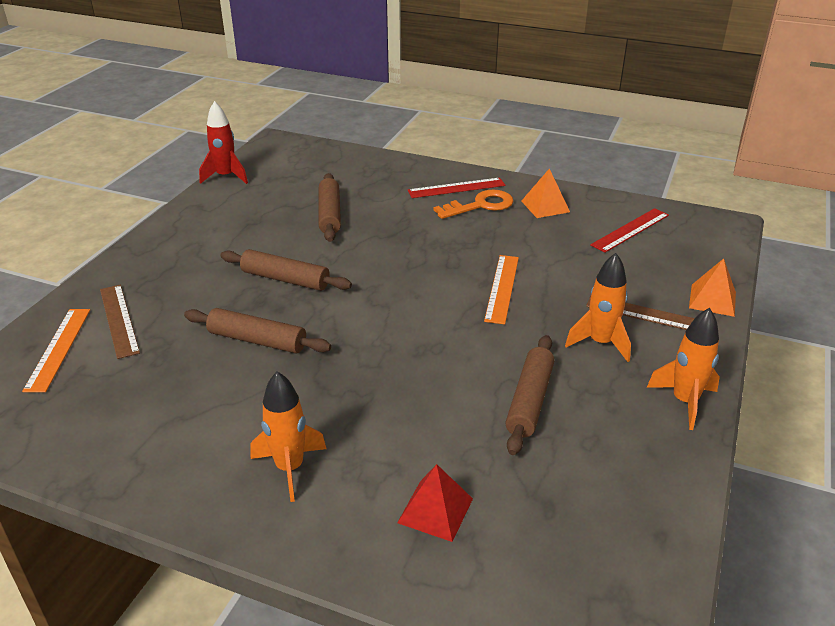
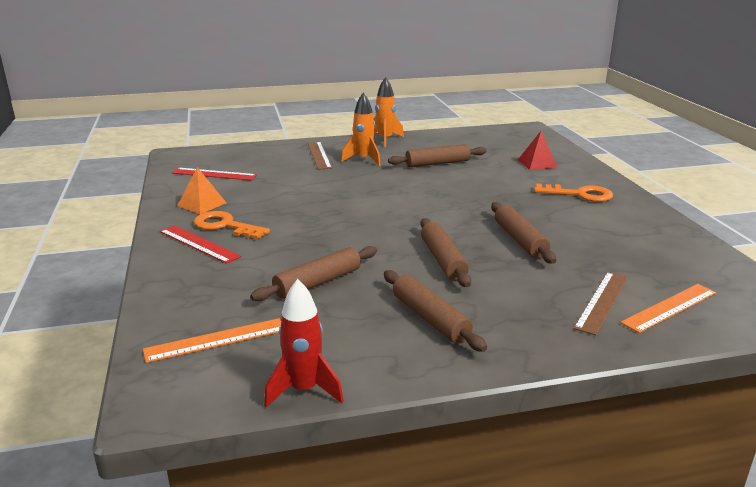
camera: 125 degrees left, 10 degrees down
(222, 237) = (430, 318): none -> brown rolling pin
(289, 468) = (579, 194): orange rocket -> orange key
(502, 288) = (343, 191): orange ruler -> orange ruler (215, 340)
(712, 300) = (282, 146): orange pyramid -> none

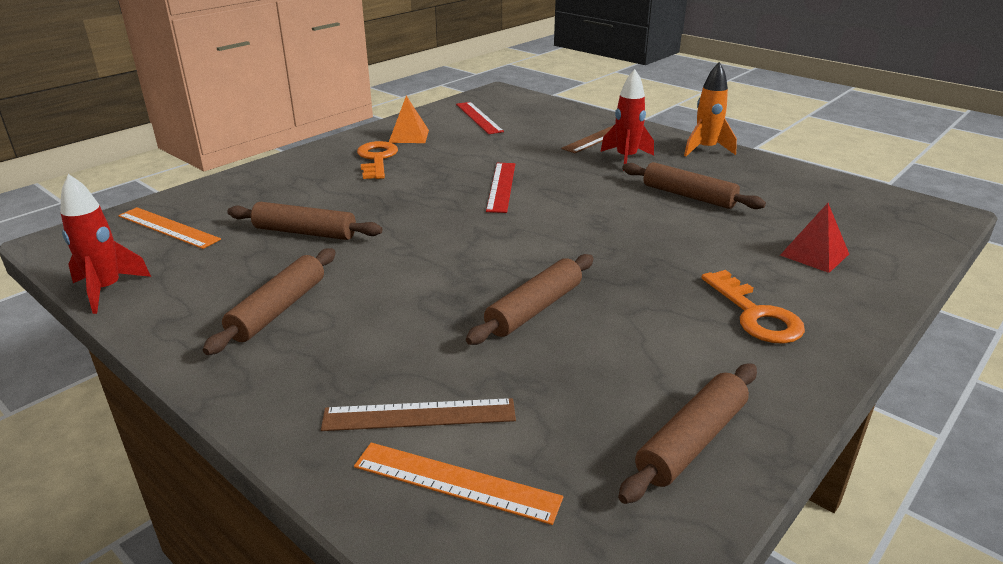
camera: 55 degrees right, 5 degrees up
(199, 244) = (330, 163): red ruler -> red ruler (501, 186)
(363, 160) = (626, 159): orange rocket -> red rocket
(443, 259) = (422, 277): brown rolling pin -> brown rolling pin (692, 441)

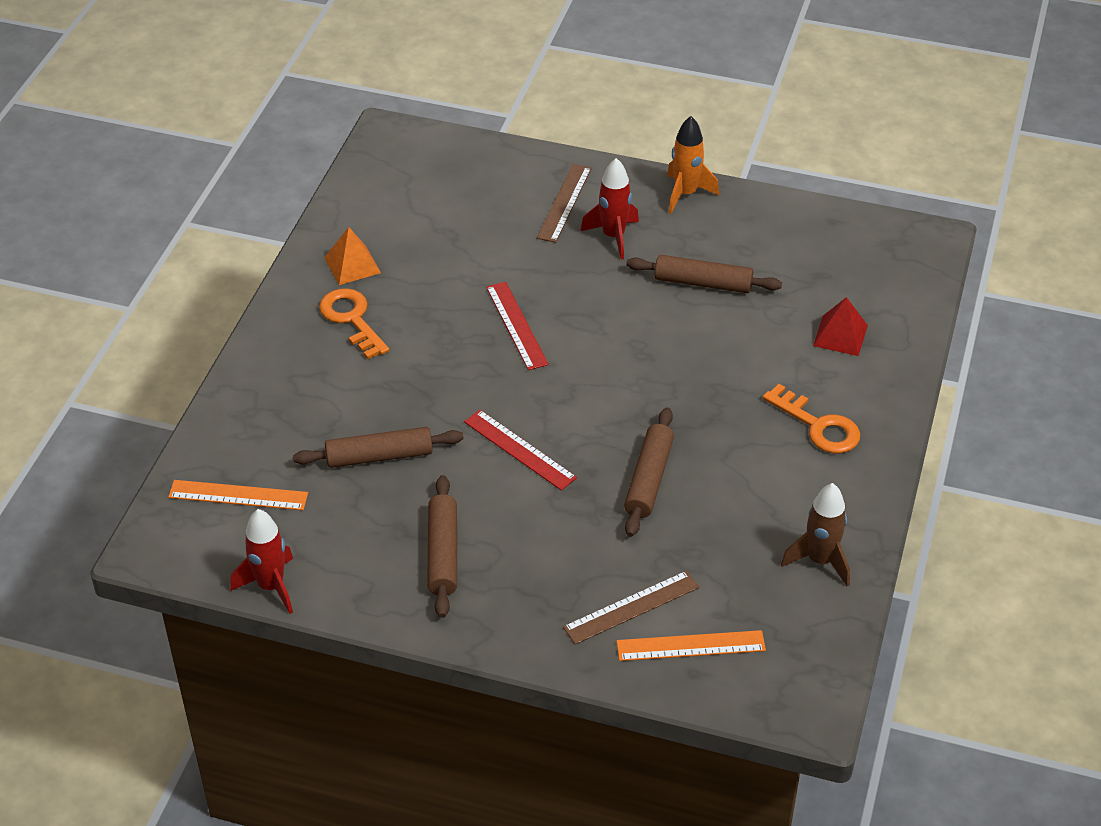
camera: 25 degrees left, 15 degrees up
(478, 117) = (404, 202): red ruler -> red ruler (519, 450)
(692, 441) = (820, 561): brown rolling pin -> brown rocket

